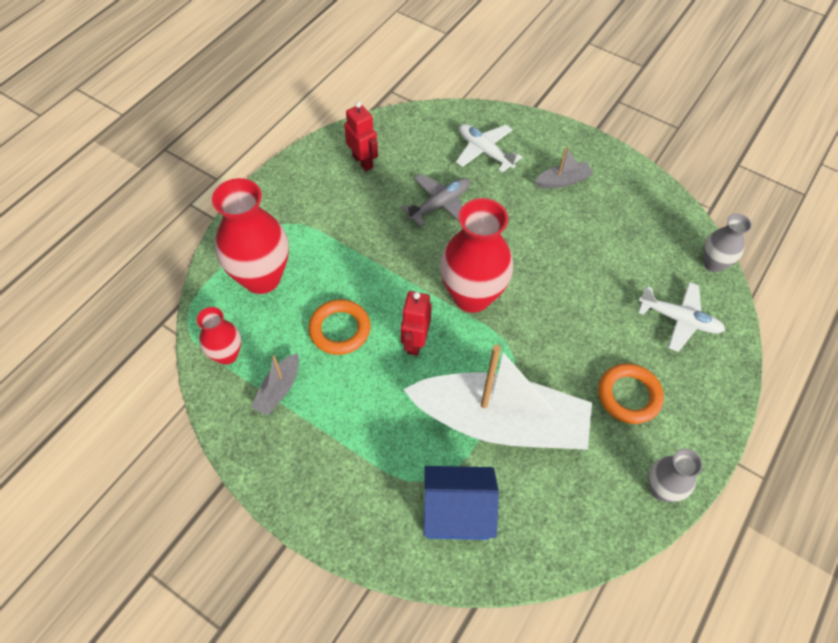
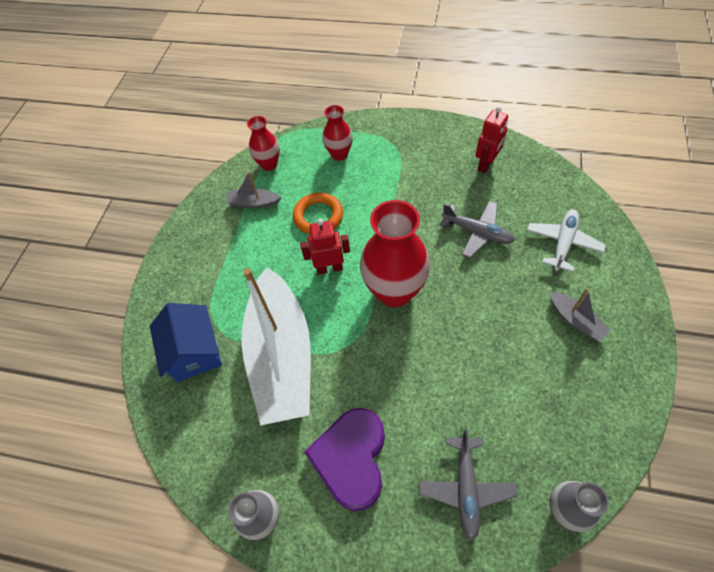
camera: 75 degrees right, 0 degrees up
(262, 278) = (339, 154): red vase -> red vase, size x0.54
(629, 395) = (351, 459): orange ring -> purple heart
(679, 320) = (465, 488): white plane -> grey plane

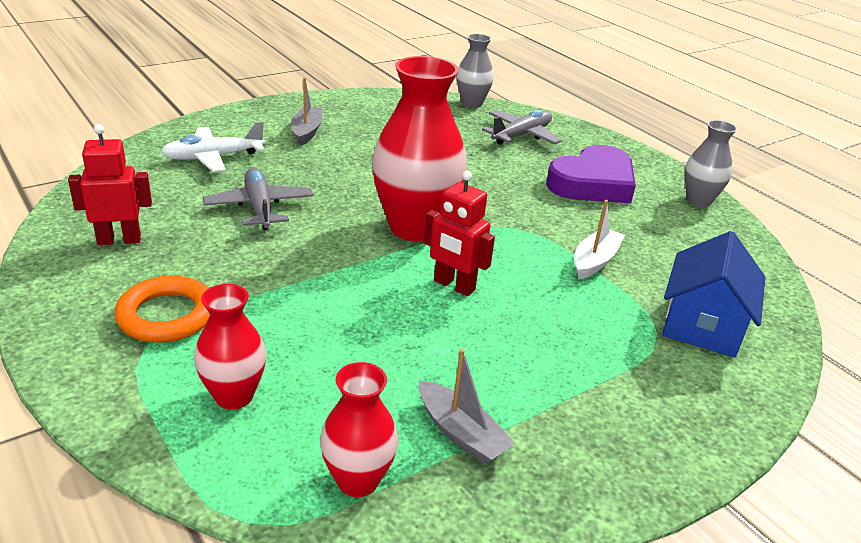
camera: 145 degrees left, 25 degrees down
(282, 356) = (595, 261): white boat -> white boat, size x0.40
(318, 216) = (392, 342): orange ring -> orange ring (167, 315)

